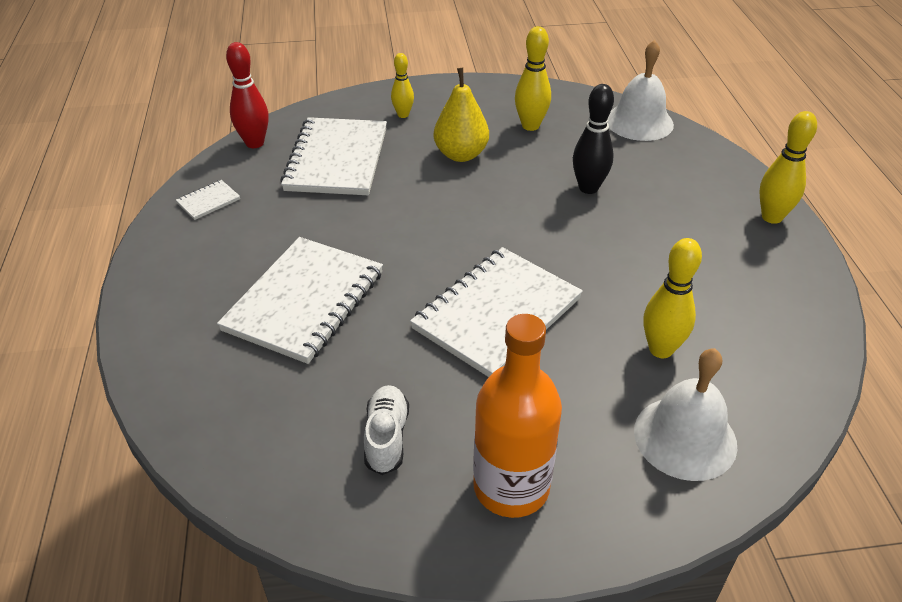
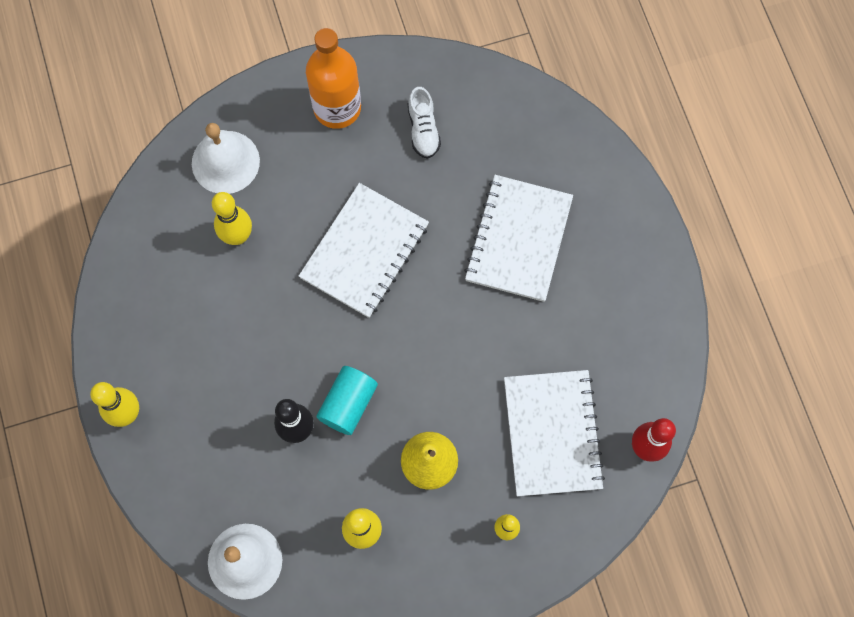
camera: 170 degrees right, 30 degrees up
(208, 201) = (650, 347): white notebook -> none
(534, 198) = (348, 404): none -> turquoise cylinder

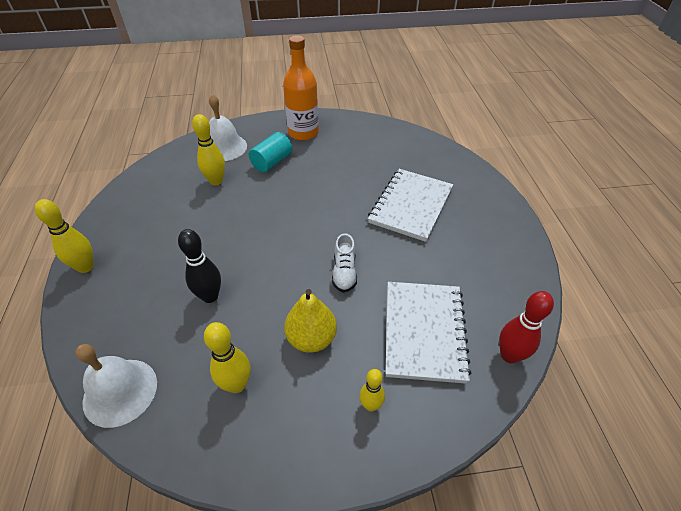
camera: 10 degrees right, 25 degrees down
(348, 404) = (257, 285): turquoise cylinder -> turquoise cylinder (272, 162)
(364, 251) = (299, 199): white notebook -> none
(423, 129) = (355, 147): white shoe -> white shoe (344, 272)

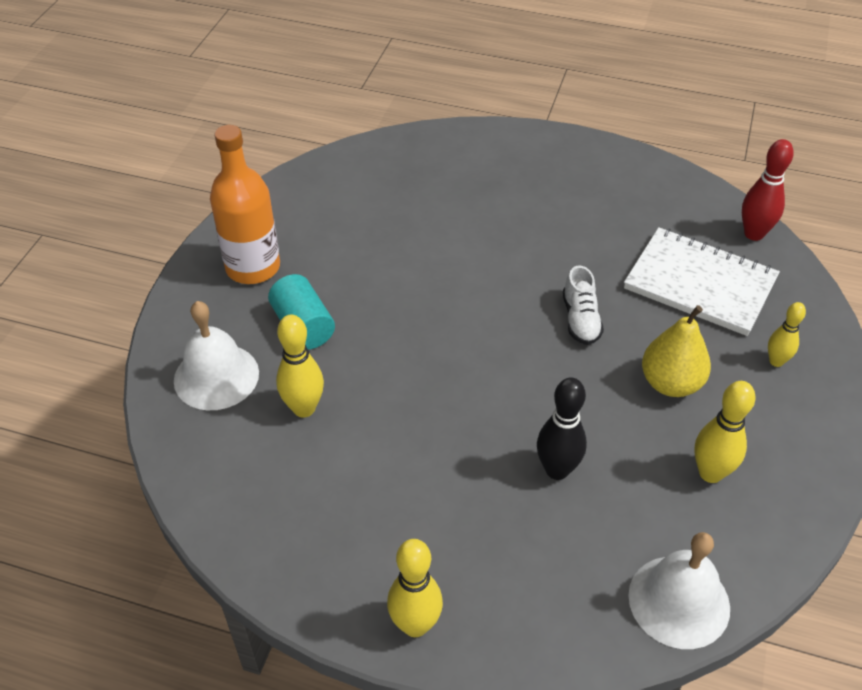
camera: 65 degrees left, 0 degrees up
(344, 272) = (580, 319): white shoe -> white shoe turned 60 degrees clockwise
(411, 206) = (497, 216): white notebook -> none

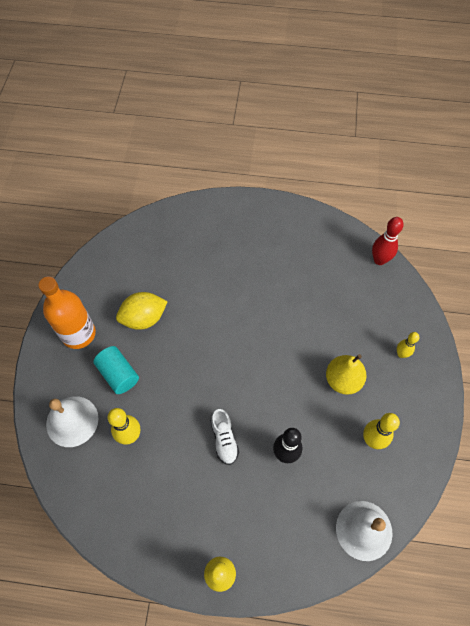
camera: 10 degrees left, 15 degrees up
(358, 261) = (144, 318): none -> yellow lemon
(580, 319) = (285, 342): white shoe -> white shoe (224, 439)
(700, 284) = (351, 303): white notebook -> none

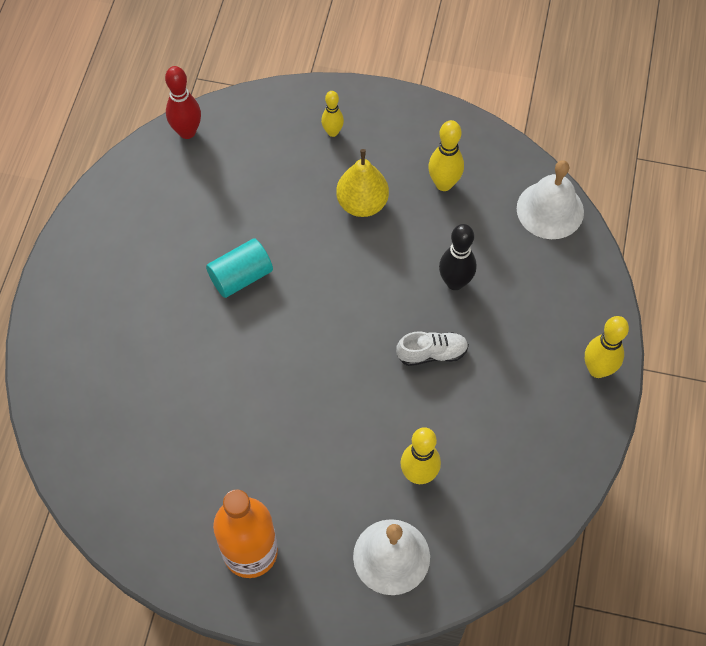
camera: 85 degrees left, 0 degrees up
(118, 374) = (325, 491): turquoise cylinder -> turquoise cylinder (241, 277)
(144, 318) = (236, 453): yellow lemon -> none

